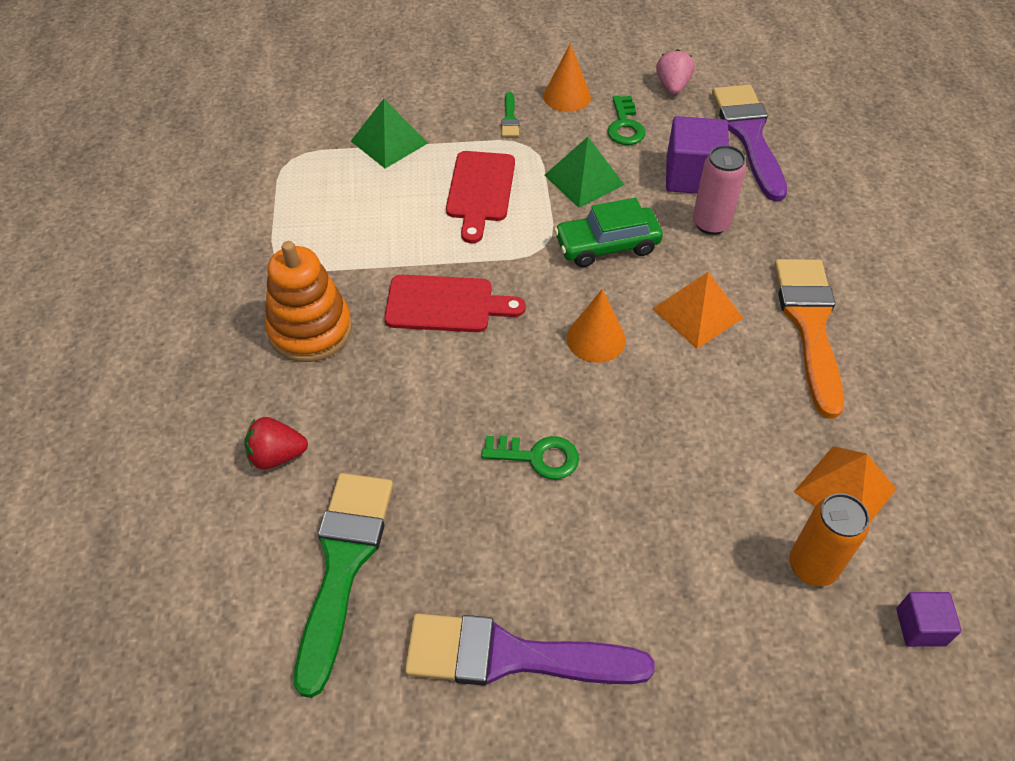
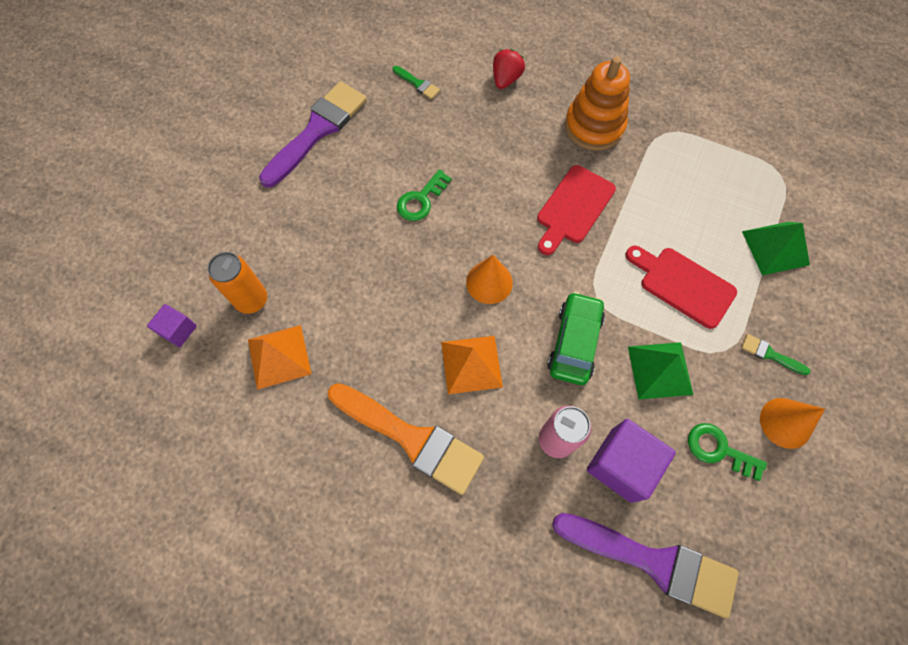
camera: 120 degrees right, 15 degrees up
(343, 565) = (417, 84): green brush -> green brush, size x0.42
(672, 86) = (763, 538): pink strawberry -> none

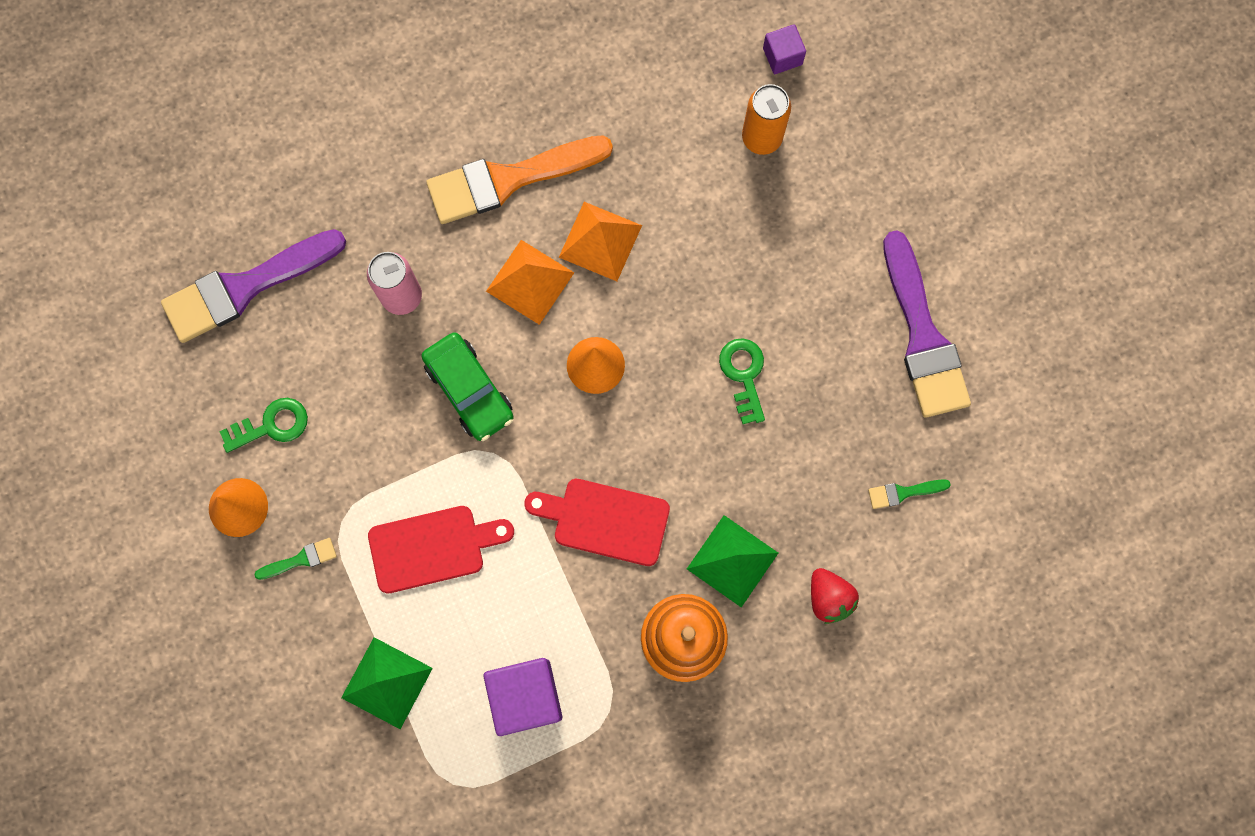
camera: 130 degrees right, 10 degrees up
(279, 356) = (681, 124): orange pyramid -> orange pyramid (600, 241)
(573, 208) = (605, 520): red cutting board -> red cutting board turned 60 degrees counterclockwise
(621, 465) = (334, 331): purple cube -> purple cube (525, 696)
(660, 370) = (378, 443): green pyramid -> green pyramid (732, 560)

